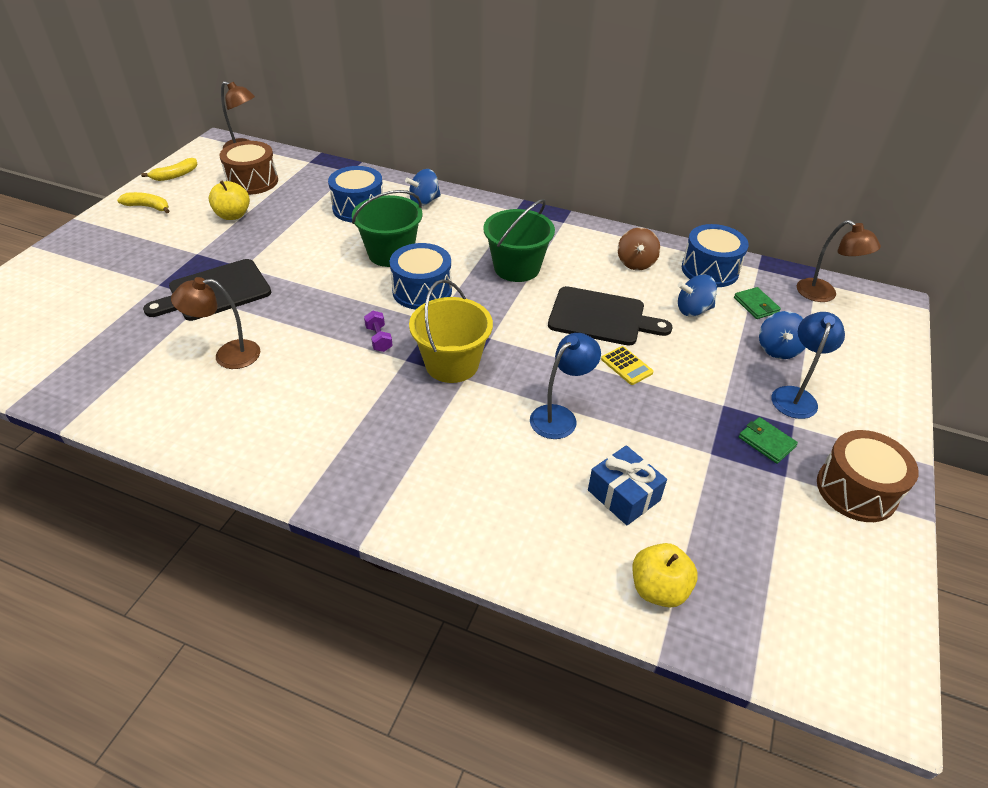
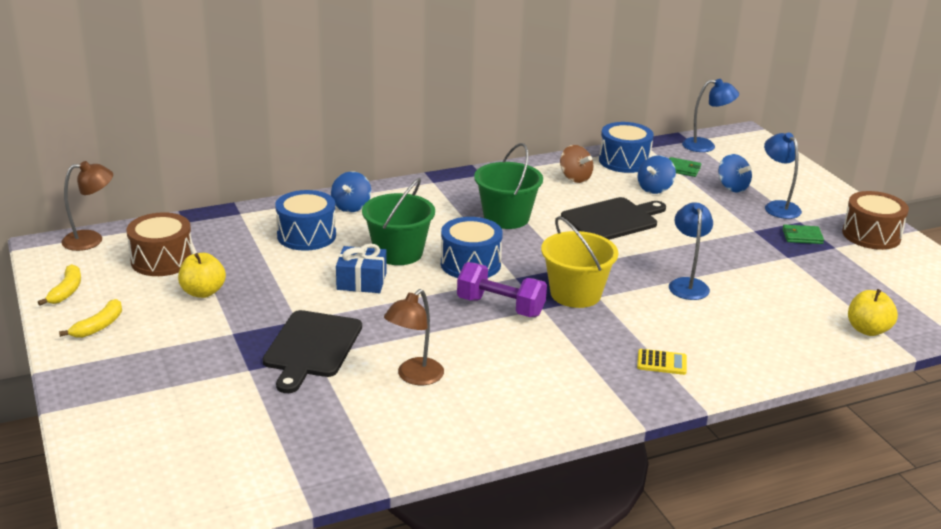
camera: 45 degrees left, 15 degrees down
(148, 207) = (99, 326): yellow banana -> yellow banana turned 150 degrees clockwise
(379, 339) = (500, 307): purple dumbbell -> purple dumbbell, size x1.93
(623, 495) = (784, 301): blue gift -> blue gift (361, 281)
(626, 366) = (674, 238): yellow calculator -> yellow calculator (661, 362)
(823, 295) = (706, 146): brown lamp -> blue lamp

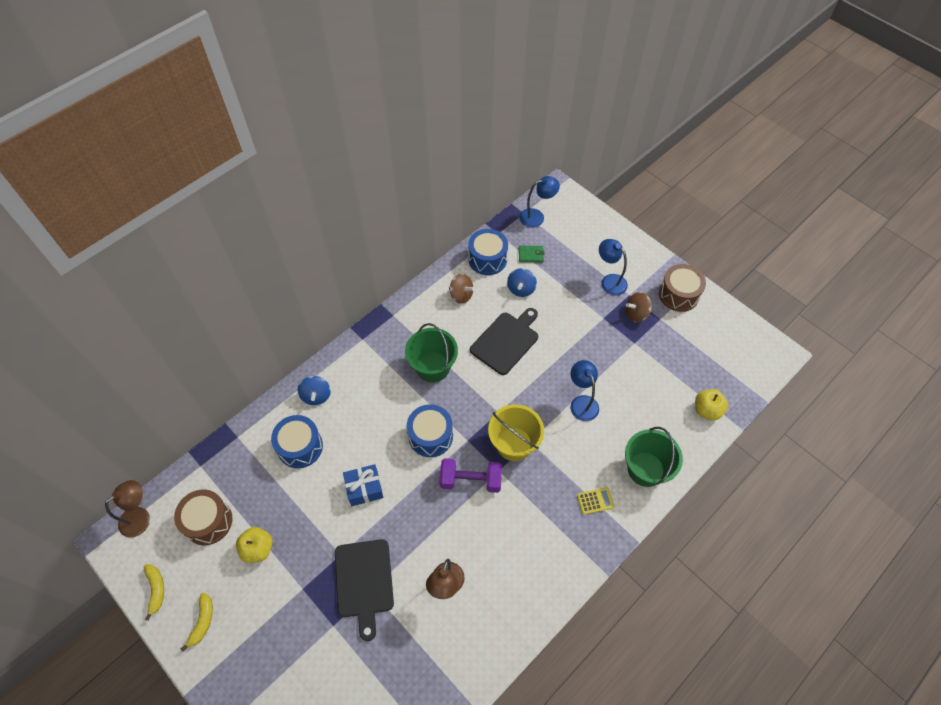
camera: 20 degrees left, 30 degrees up
(398, 253) = (375, 442): green bucket -> green bucket (645, 469)
(732, 187) = (572, 267): blue spinning top -> none
(802, 236) = (636, 313): green wallet -> brown spinning top

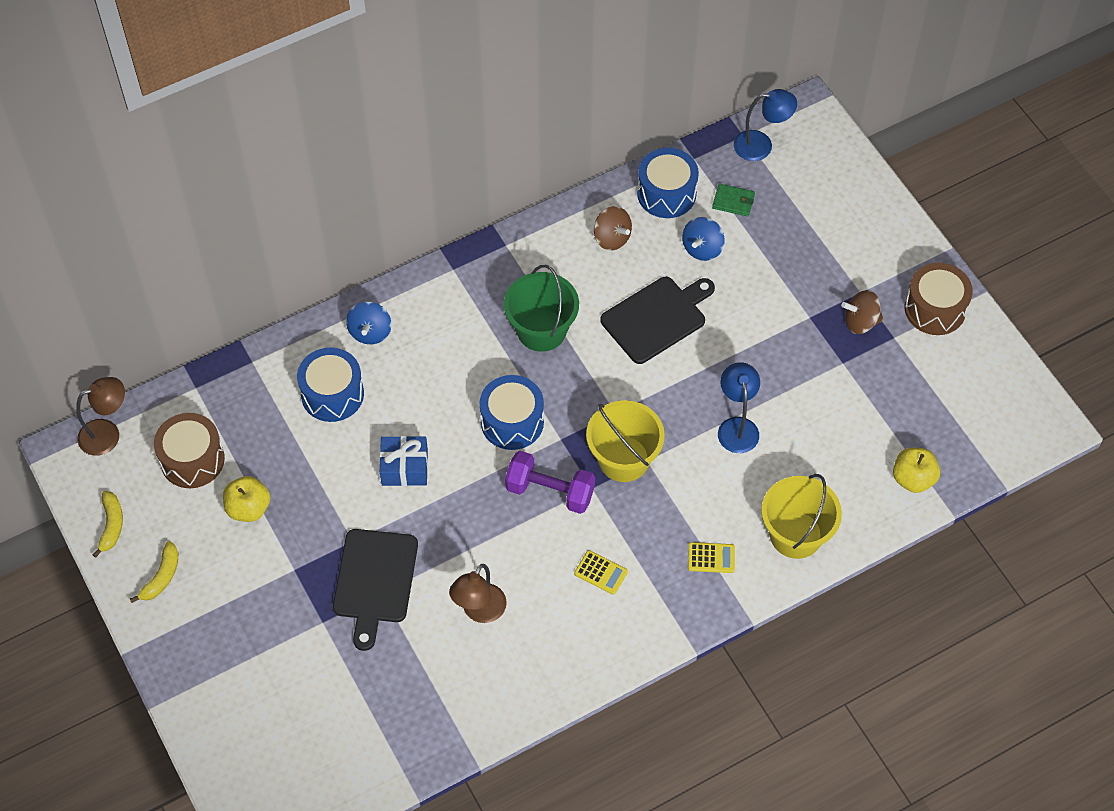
camera: 15 degrees right, 0 degrees up
(523, 532) = (601, 573): none -> yellow calculator
(609, 281) = (838, 266): blue lamp -> none
(645, 469) = (796, 535): green bucket -> yellow bucket

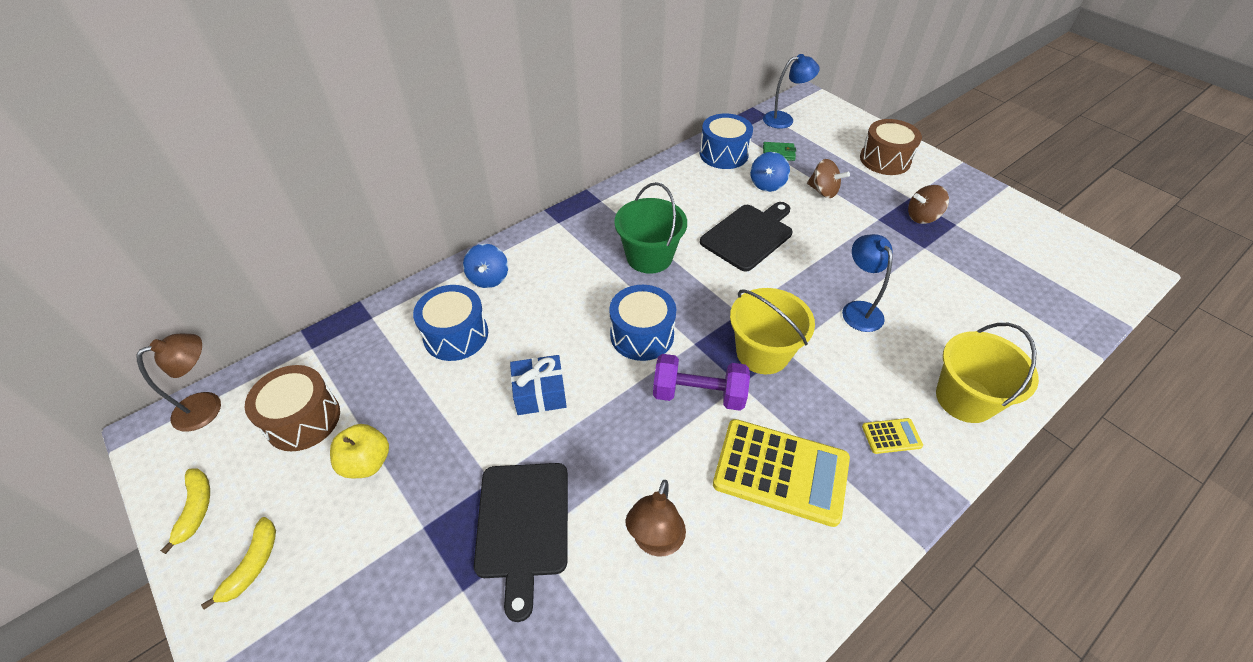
camera: 10 degrees left, 10 degrees down
(601, 573) = (780, 471): yellow calculator -> yellow calculator, size x2.32
(612, 238) = (690, 186): brown spinning top -> brown spinning top (823, 191)
(913, 479) = (1043, 330): yellow apple -> none
(935, 309) = (976, 201): brown drum -> brown drum (885, 160)

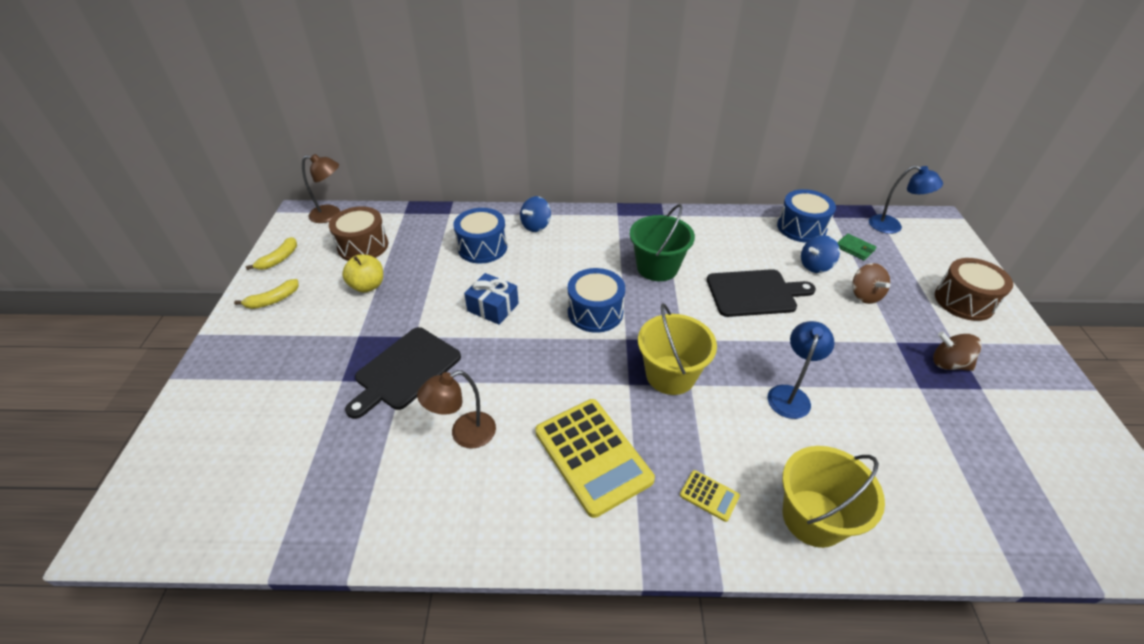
camera: 40 degrees right, 5 degrees down
(698, 394) = (591, 371): purple dumbbell -> none

